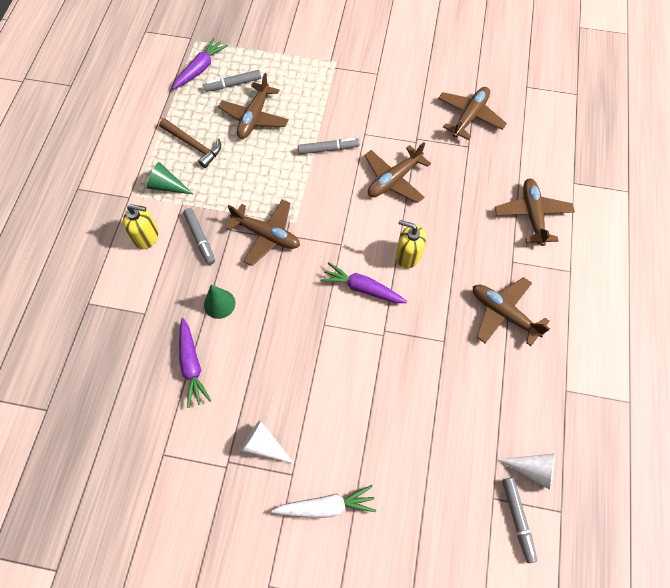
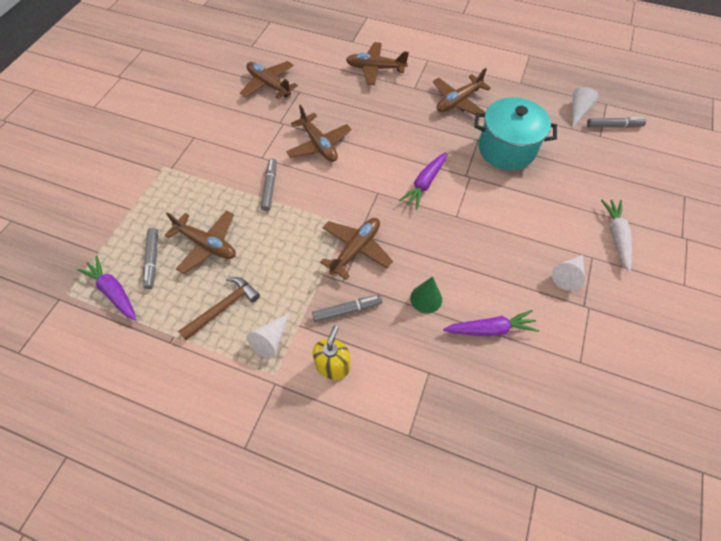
camera: 80 degrees left, 5 degrees down
(167, 186) = (271, 339): green cone -> white cone
(408, 255) = (398, 148): yellow soap dispenser -> none
(437, 375) = (506, 149): none -> turquoise pot

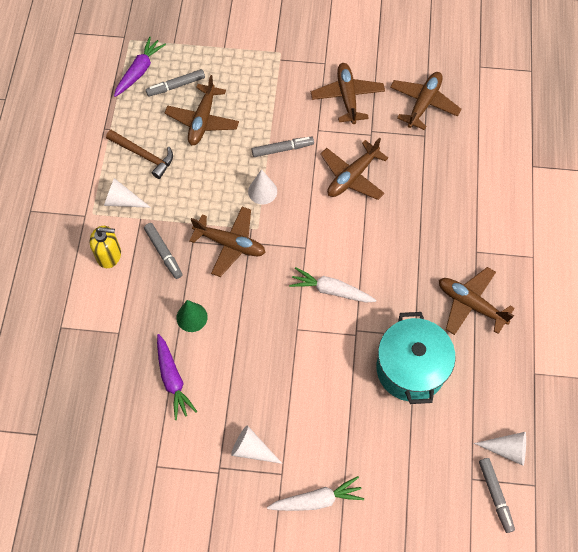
camera: 75 degrees right, 5 degrees up
(308, 212) = (262, 191): none -> white cone
(375, 69) = (493, 202): brown plane -> brown plane (347, 97)
(424, 184) = (331, 290): purple carrot -> white carrot

